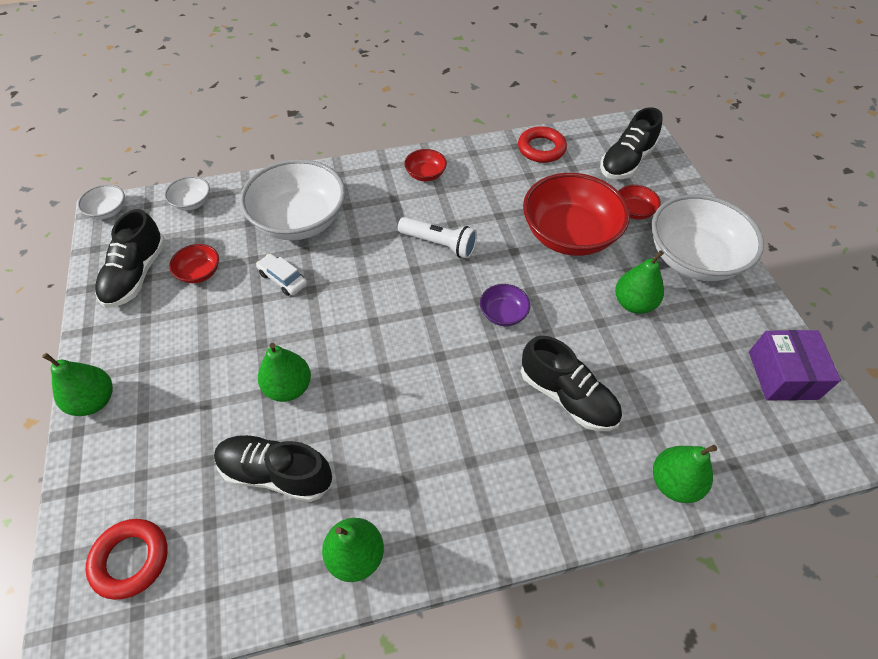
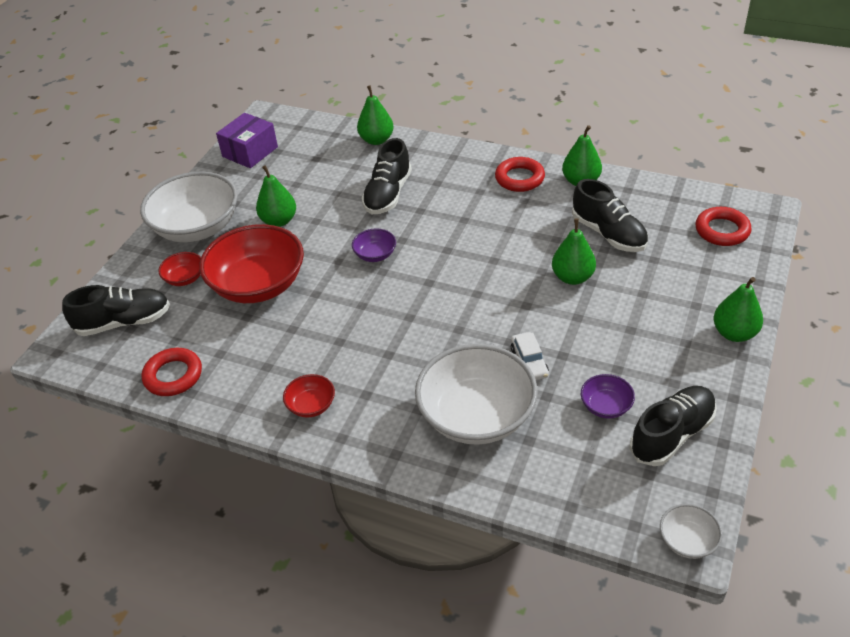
camera: 140 degrees left, 10 degrees down
(192, 202) = (581, 500): white bowl -> none
(199, 272) = (606, 406): red bowl -> purple bowl
(438, 514) = (519, 178): none -> red ring
(439, 244) = (369, 328): white flashlight -> none
(567, 397) = (388, 194): black shoe -> black shoe turned 150 degrees counterclockwise

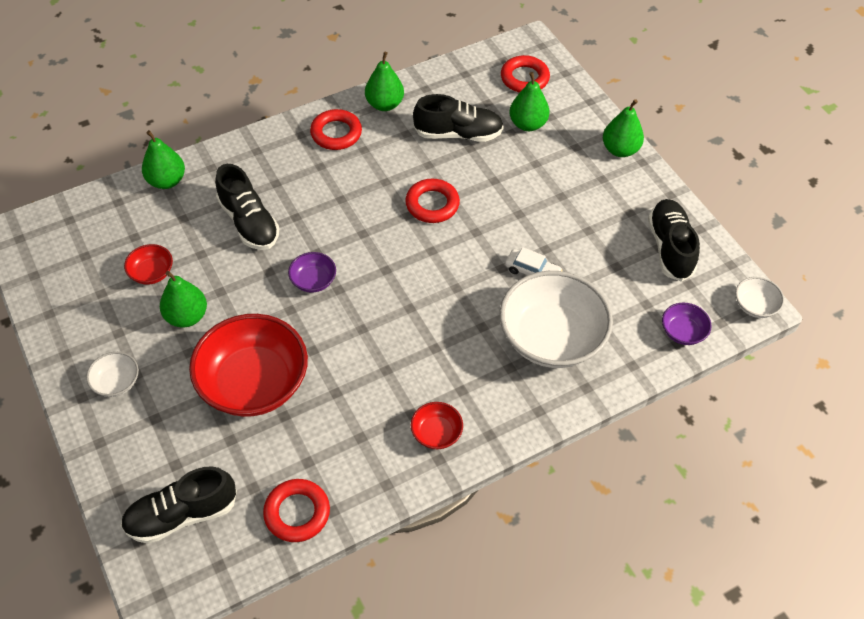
camera: 55 degrees left, 10 degrees up
(124, 322) = (182, 515): black shoe -> black shoe turned 135 degrees counterclockwise
(185, 278) = (178, 432): red bowl -> red bowl (152, 273)
(197, 227) = (116, 382): white bowl -> white bowl, size x0.44
(250, 152) = (57, 276): purple box -> none
(521, 265) = (432, 204): none -> red ring
(572, 277) = (478, 186): green pear -> green pear (527, 124)
(606, 406) = (614, 261): purple bowl -> purple bowl (682, 332)

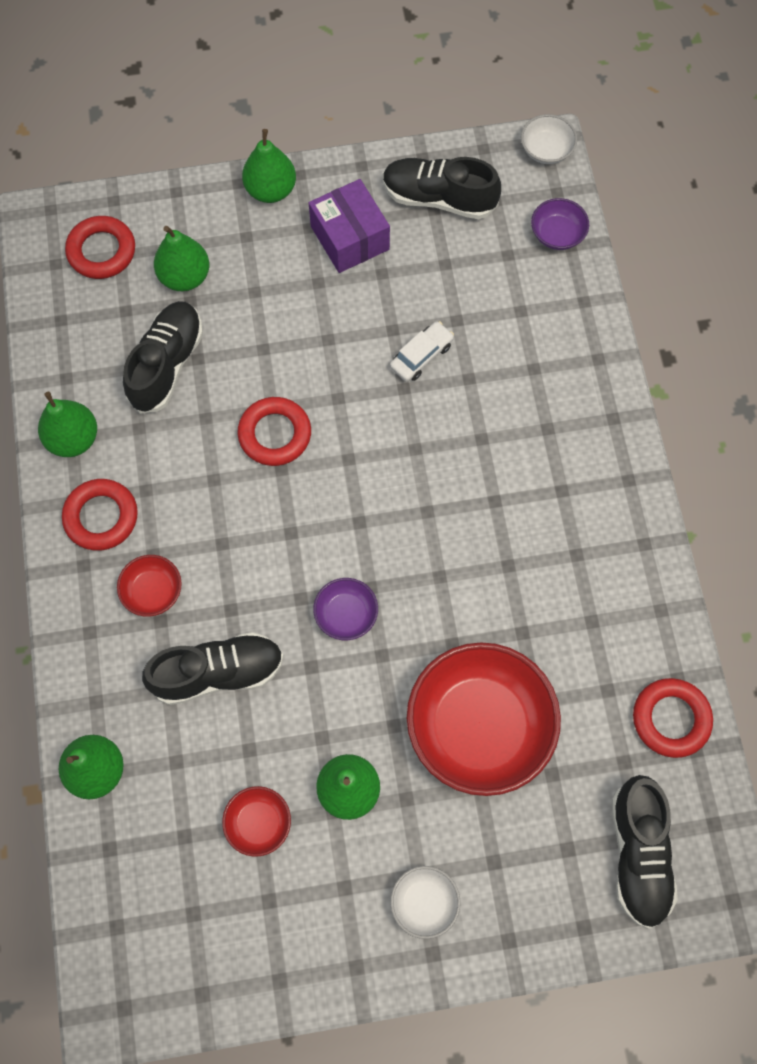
camera: 70 degrees left, 15 degrees up
(436, 433) = (611, 536): red bowl -> red bowl (153, 591)
(551, 338) = (521, 370): white bowl -> none
(606, 204) = (349, 238): none -> purple box

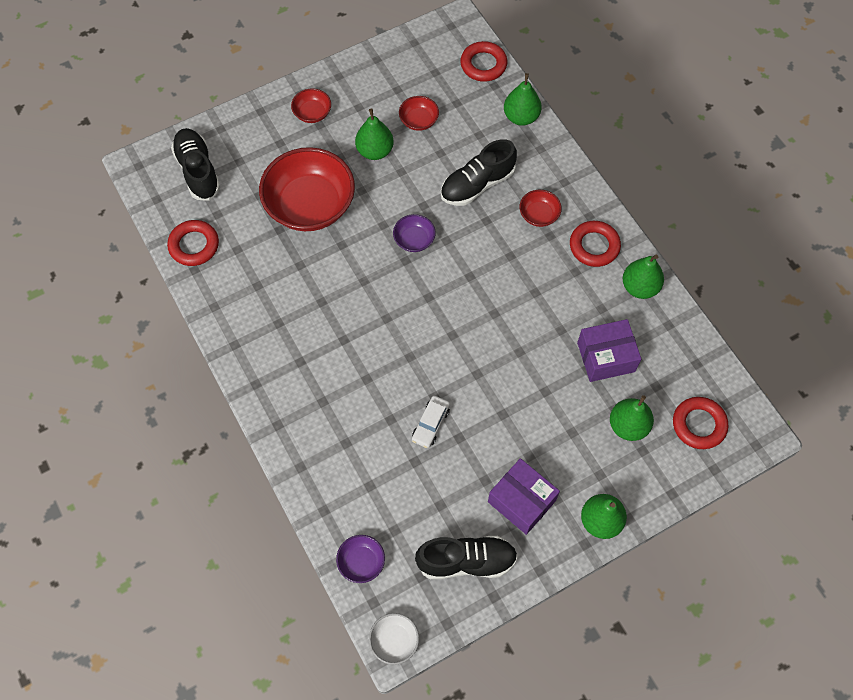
camera: 160 degrees right, 5 degrees down
(167, 364) = (606, 357): black shoe -> purple box
(275, 434) = (509, 334): red ring -> red ring (483, 64)
(424, 903) = (312, 113): white bowl -> red bowl

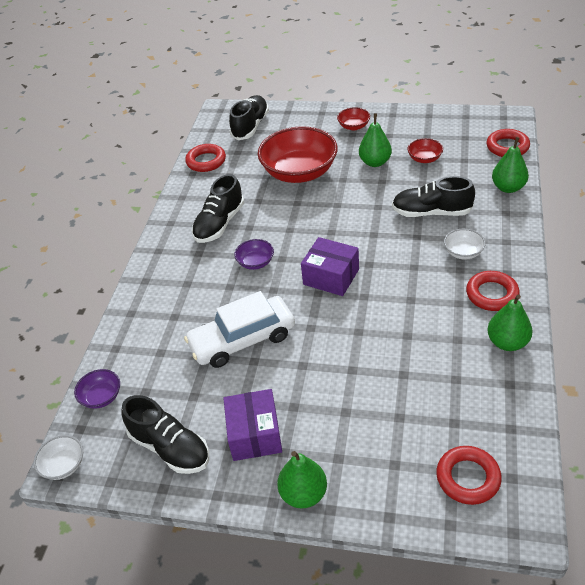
camera: 45 degrees right, 20 degrees down
(288, 315) = (219, 224): none -> black shoe
(414, 240) = (350, 223): purple bowl -> purple bowl (255, 262)
(430, 424) = (242, 340): white car -> white car, size x2.07
(539, 215) = (463, 252): red bowl -> white bowl
(606, 357) = (428, 375): purple box -> purple box (331, 277)
(628, 426) = (399, 437): green pear -> none

